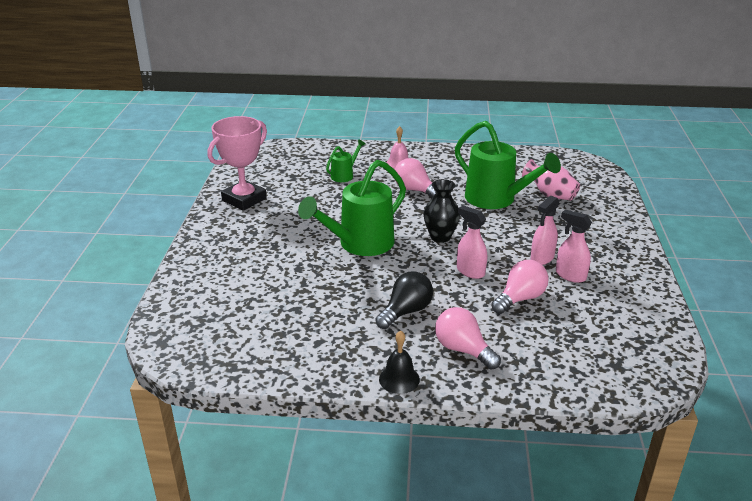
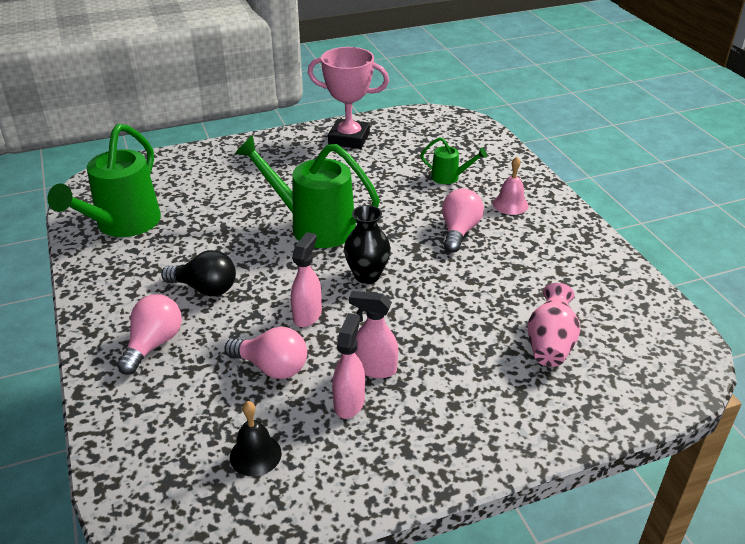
camera: 65 degrees right, 5 degrees up
(399, 379) = (91, 313): black bell -> black bell (255, 455)
(496, 199) = (493, 299): green watering can -> green watering can (122, 225)

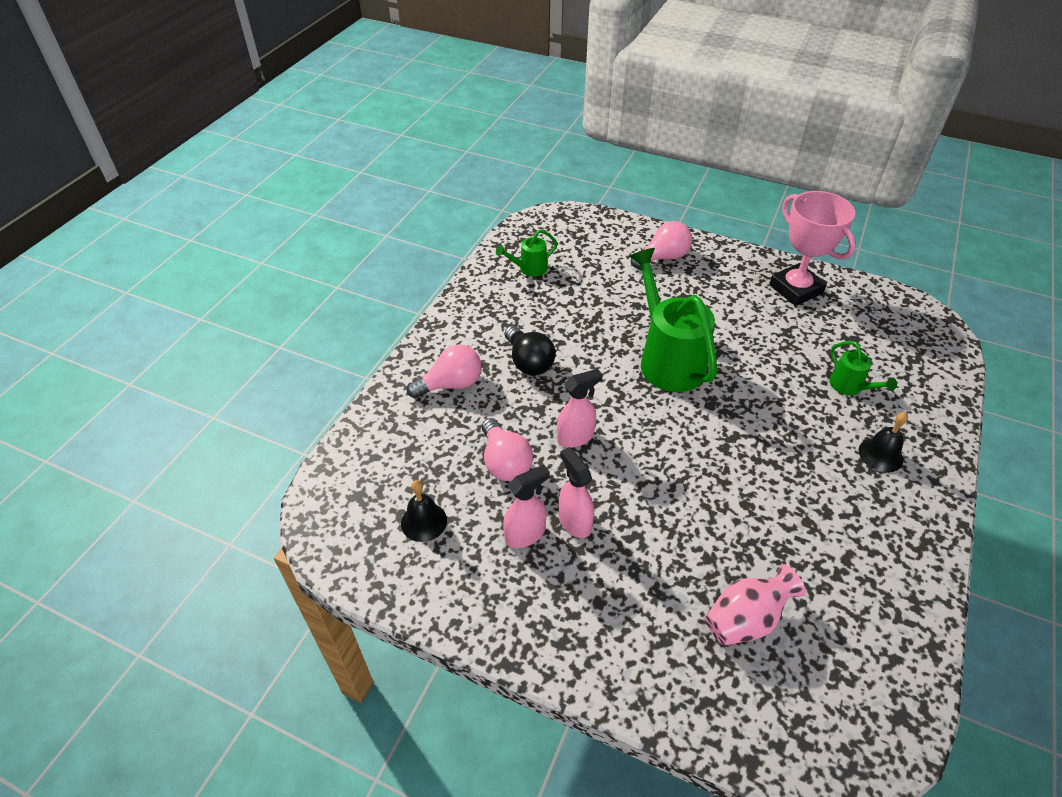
camera: 45 degrees right, 10 degrees up
(122, 225) = (529, 269): green watering can -> green watering can, size x0.48
(367, 275) = (660, 435): black vase -> none
(459, 231) = (793, 448): pink light bulb -> pink light bulb (663, 257)
(510, 204) = (880, 455): pink bell -> black bell

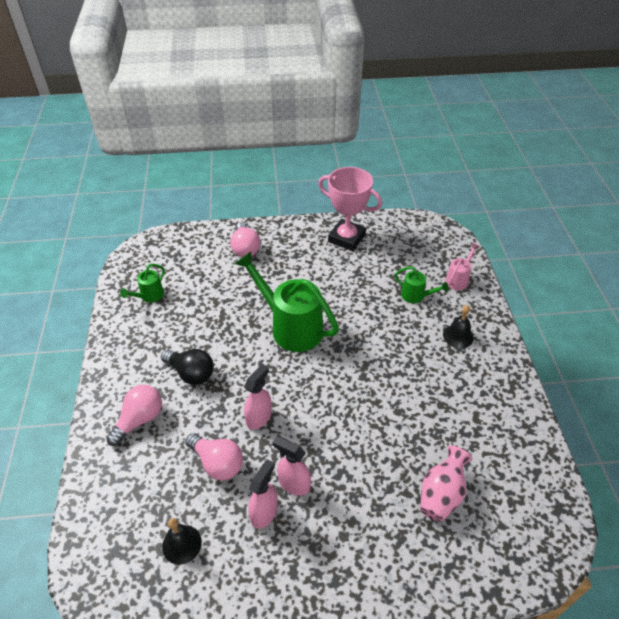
camera: 30 degrees left, 0 degrees up
(663, 257) = (245, 248): pink light bulb -> pink light bulb turned 135 degrees clockwise
(923, 390) = (458, 279): none -> pink watering can

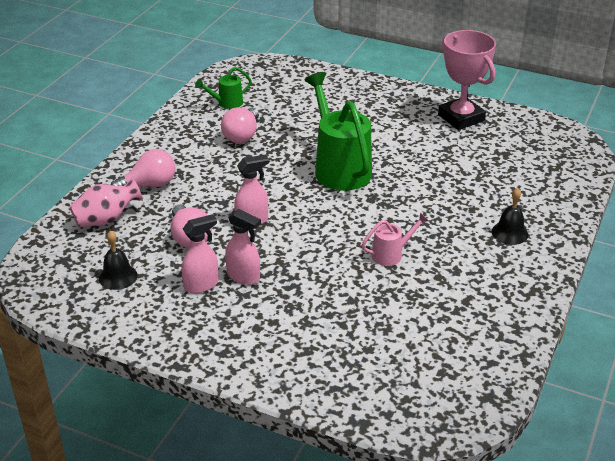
camera: 30 degrees right, 10 degrees down
(191, 373) = (218, 170): black light bulb -> none
(245, 248) = (347, 95): pink light bulb -> pink light bulb (242, 135)
(294, 484) = (244, 276): pink spray bottle -> pink spray bottle turned 150 degrees clockwise
(416, 296) = (493, 187): green watering can -> none
(441, 494) = (375, 338): pink vase -> pink vase (106, 219)
(458, 279) = (556, 189): pink watering can -> pink watering can (391, 254)

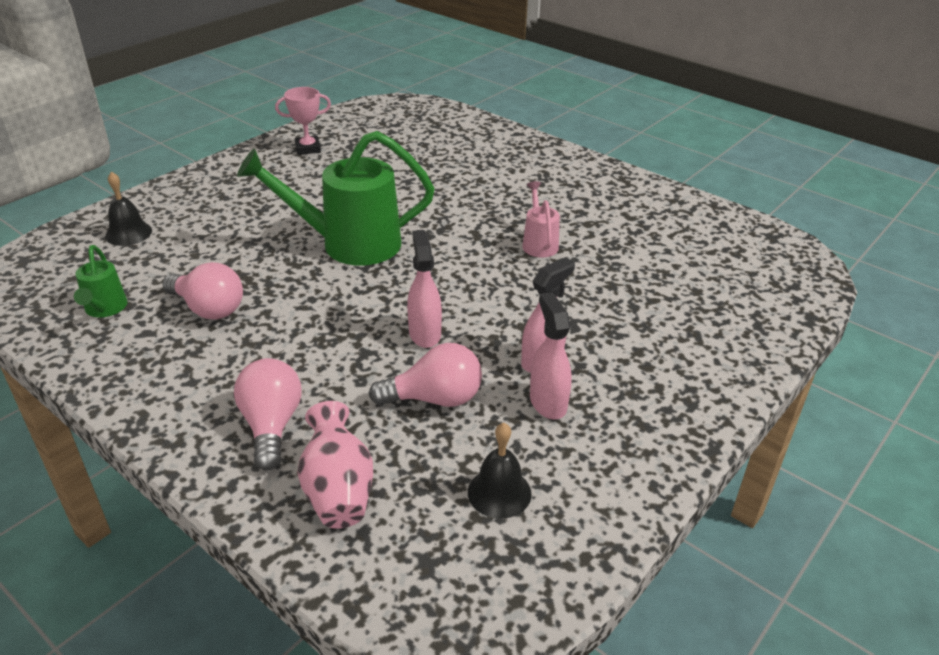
camera: 75 degrees left, 0 degrees up
(461, 118) = (308, 148): pink trophy -> pink trophy, size x0.56
(509, 233) = (531, 170): black bell -> black bell (128, 233)

